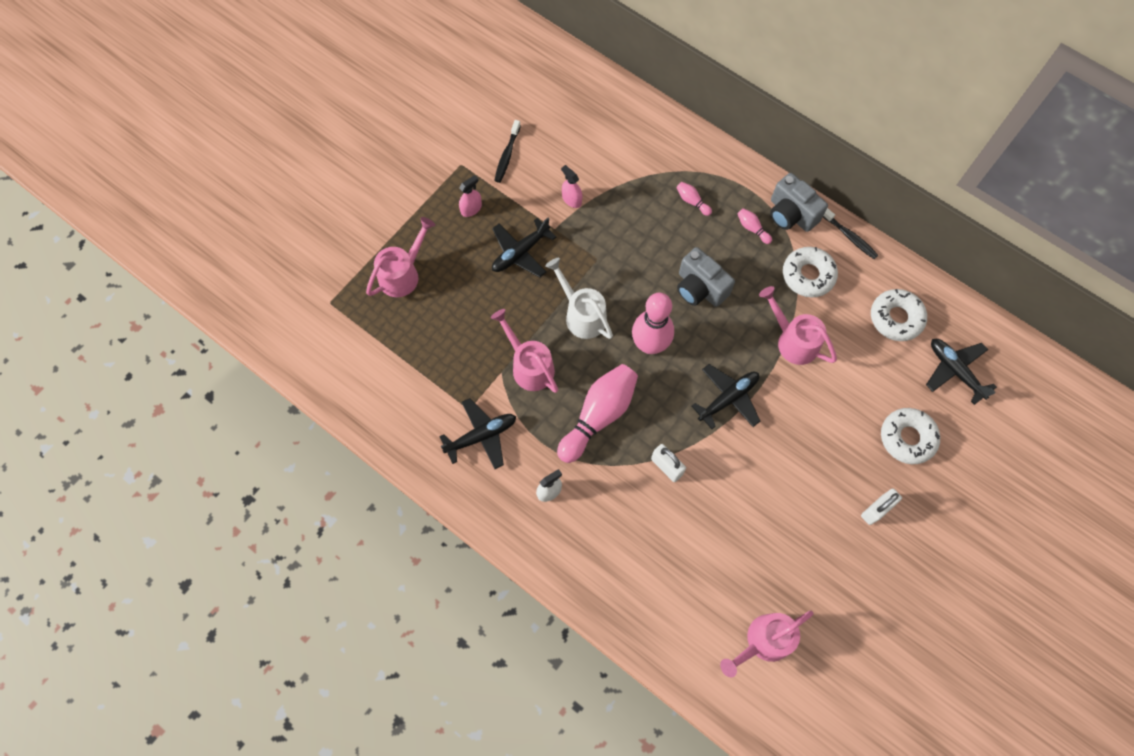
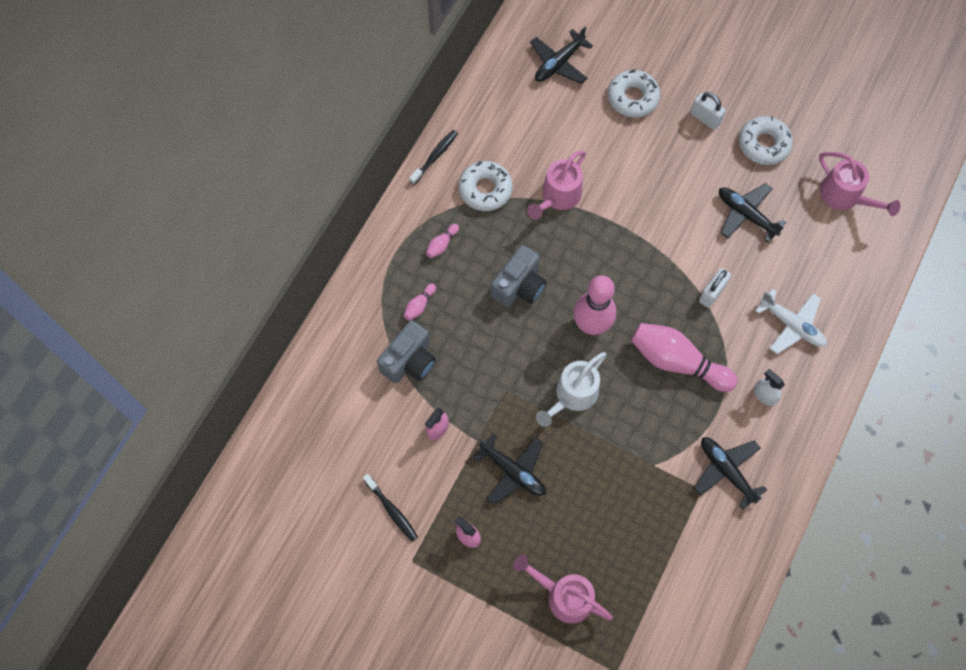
camera: 100 degrees left, 0 degrees up
(507, 155) = (392, 510): black toothbrush -> black toothbrush turned 45 degrees clockwise
(529, 365) = (640, 438): pink watering can -> none
(619, 539) = (791, 325): none -> white plane
(728, 398) = (631, 247): black plane -> black plane (746, 215)
(791, 214) = (418, 210): grey camera -> grey camera (409, 361)
(896, 318) = (516, 112): white donut -> white donut (763, 144)

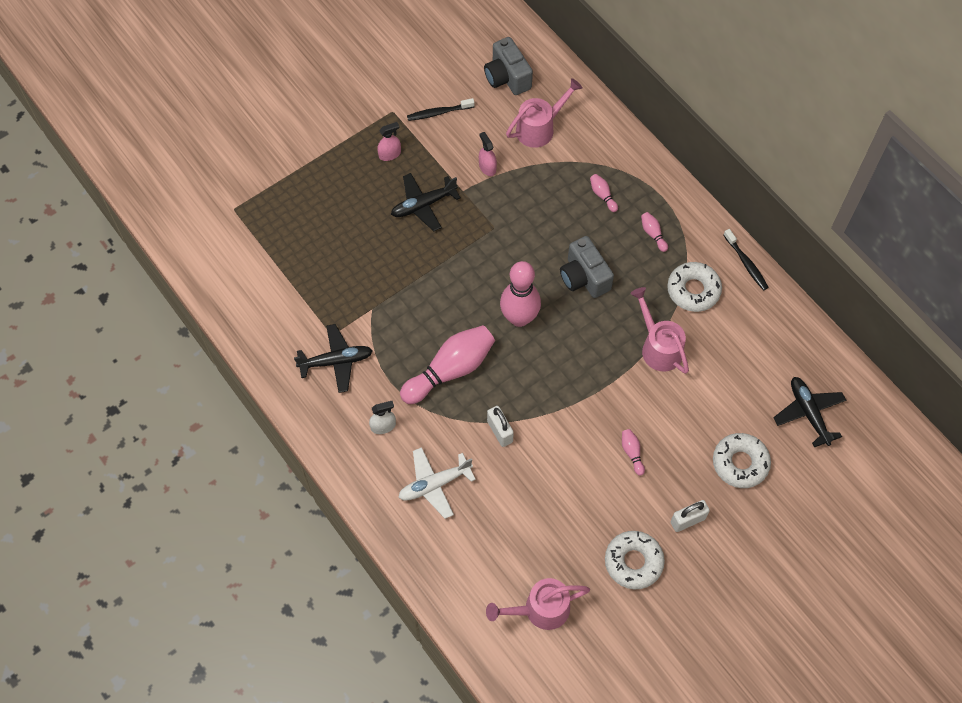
camera: 115 degrees right, 5 degrees down
(409, 361) = (556, 170): grey camera -> grey camera (507, 77)
(563, 595) = (308, 198): pink watering can -> pink watering can (540, 128)
(572, 396) = (463, 274): white watering can -> none
(670, 180) = (632, 453): none -> pink bowling pin
(746, 215) = (564, 503): black plane -> none

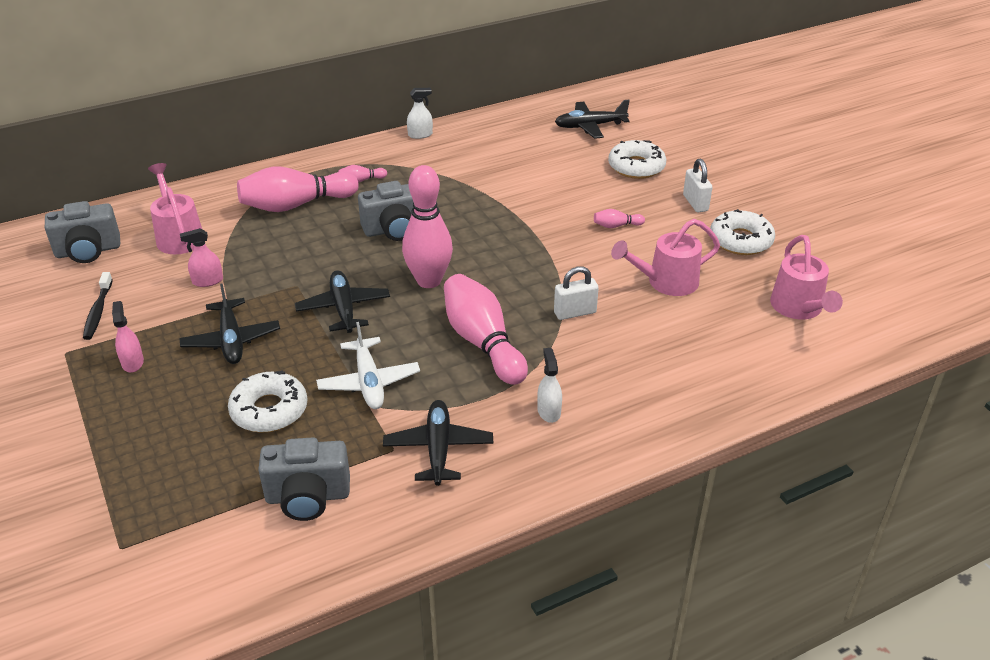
camera: 80 degrees left, 25 degrees down
(284, 295) = (308, 497): none -> grey camera
(434, 484) = (638, 373): white plane -> white plane (369, 382)
(472, 267) = (343, 309): none -> black plane
(602, 195) = (296, 205): pink bowling pin -> pink bowling pin, size x2.36
(658, 346) = (496, 194): pink watering can -> pink watering can (665, 282)
(693, 290) = (438, 166): white donut -> white donut (269, 410)
(746, 263) = (420, 135): black toothbrush -> white spray bottle

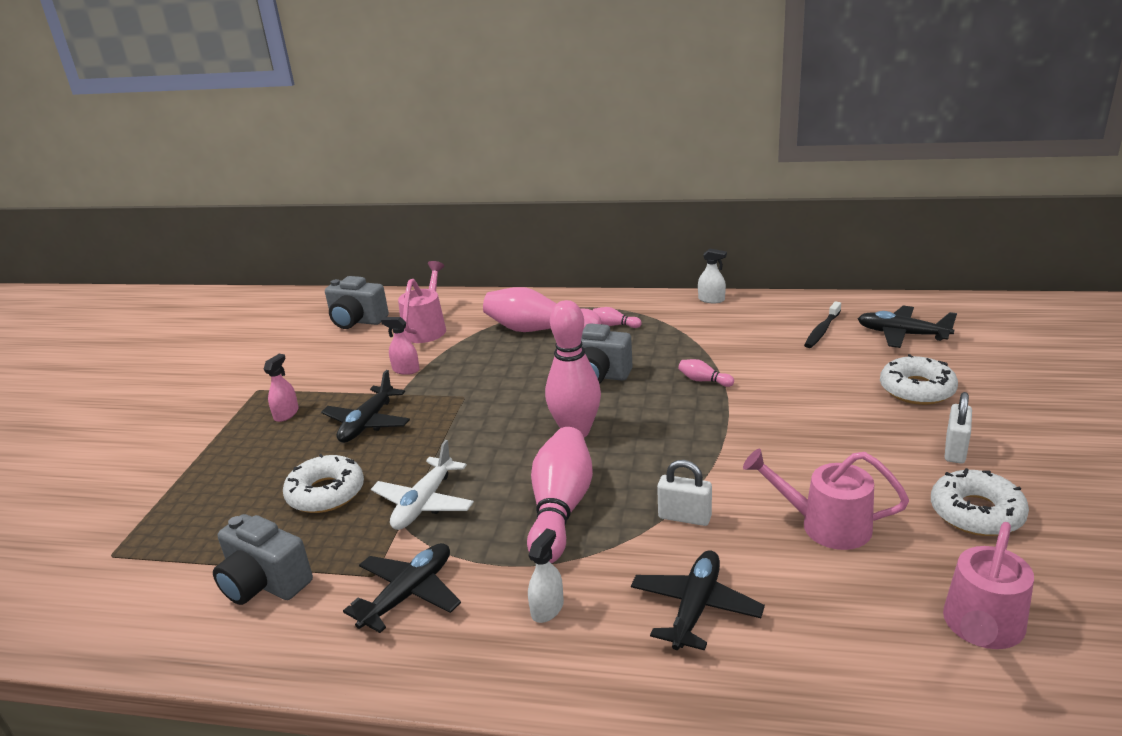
camera: 40 degrees right, 10 degrees down
(98, 312) = (311, 367): black toothbrush -> black toothbrush (822, 330)
(343, 309) = (477, 430): black plane -> black plane (695, 608)
(616, 226) = (828, 444): pink bowling pin -> pink bowling pin (704, 381)

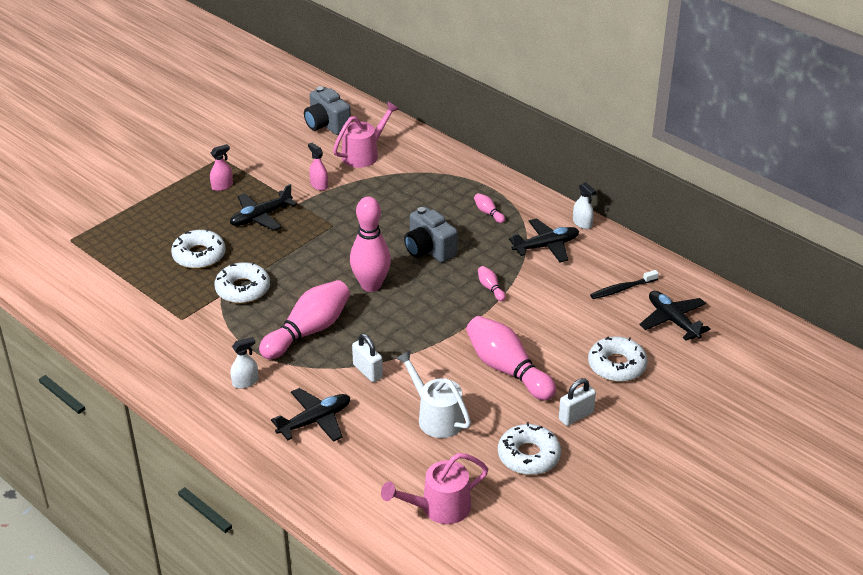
camera: 30 degrees right, 10 degrees up
(264, 583) = (128, 295): grey camera -> none
(408, 594) = (189, 338): black plane -> black plane (546, 246)
(424, 503) = (243, 289): white plane -> white donut
(538, 330) = (434, 192): pink bowling pin -> pink bowling pin (507, 369)
(824, 525) = (435, 416): pink watering can -> white watering can

